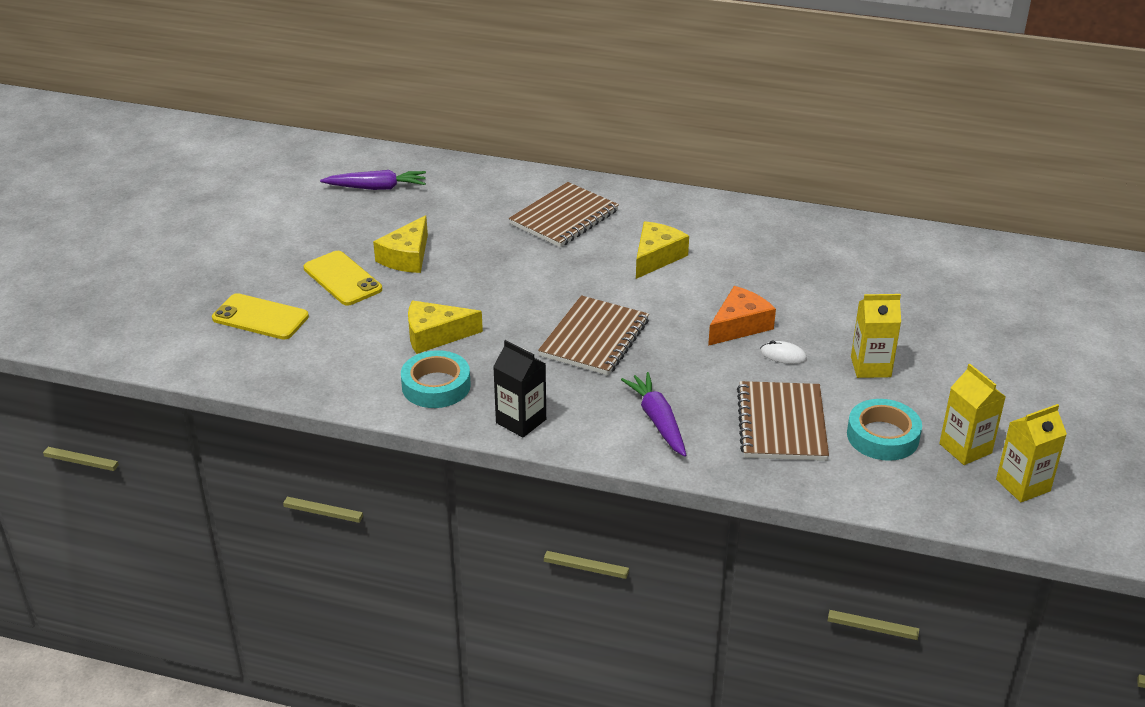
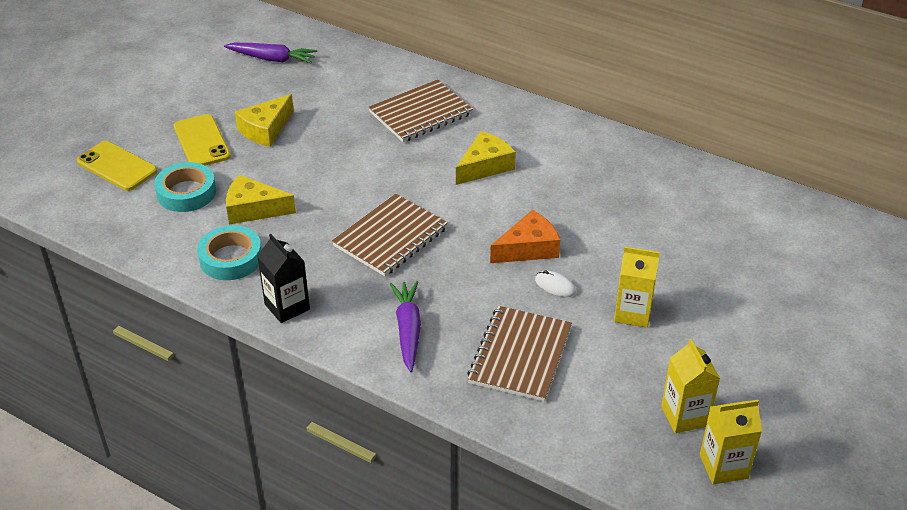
camera: 15 degrees right, 5 degrees up
(882, 436) = (610, 387): turquoise tape -> turquoise tape (186, 192)

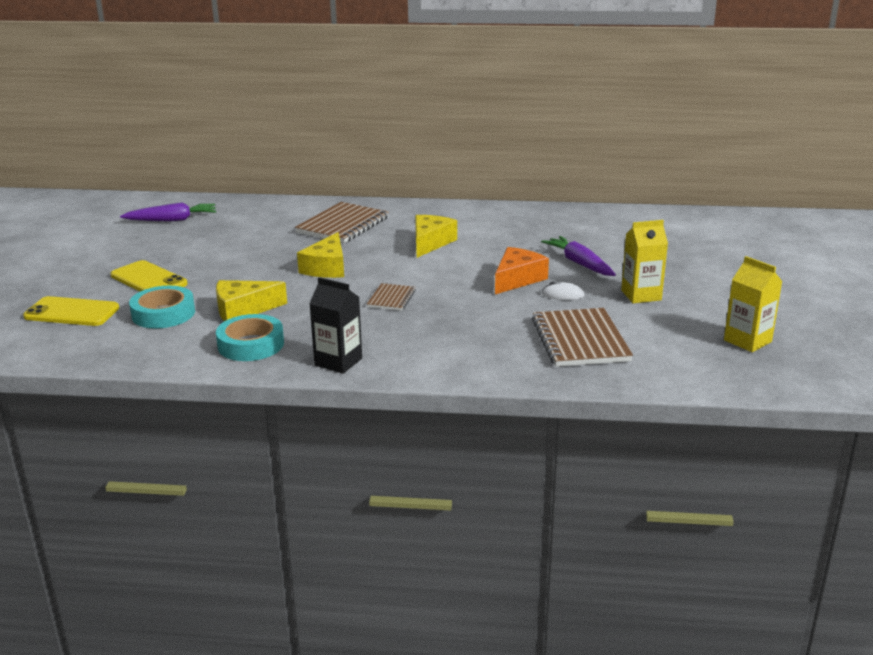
camera: 25 degrees left, 15 degrees down
(265, 129) = (207, 261): yellow cheese -> yellow cheese (327, 267)
(390, 237) = (391, 298): brown notebook -> brown notebook, size x0.52
(408, 330) = (466, 349): purple carrot -> purple carrot (579, 263)
(723, 466) = (809, 361): yellow carton -> none

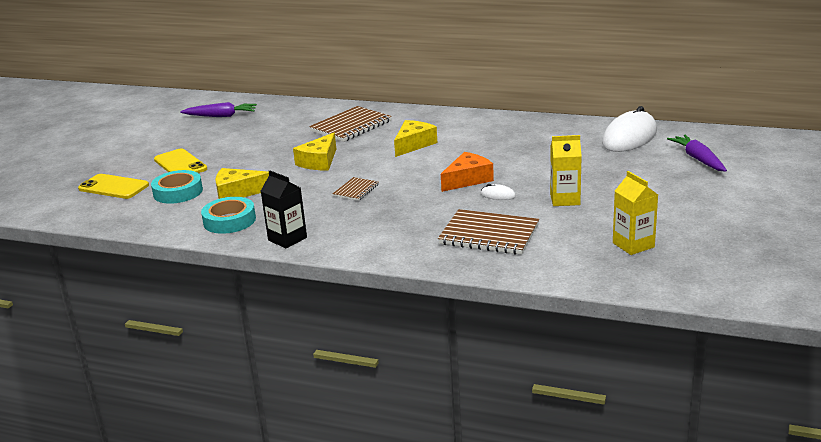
camera: 15 degrees right, 0 degrees up
(579, 263) = (528, 169): purple carrot -> purple carrot (698, 159)
(580, 340) = (489, 235): brown notebook -> brown notebook turned 75 degrees counterclockwise
(668, 224) = (629, 137): none -> white mouse

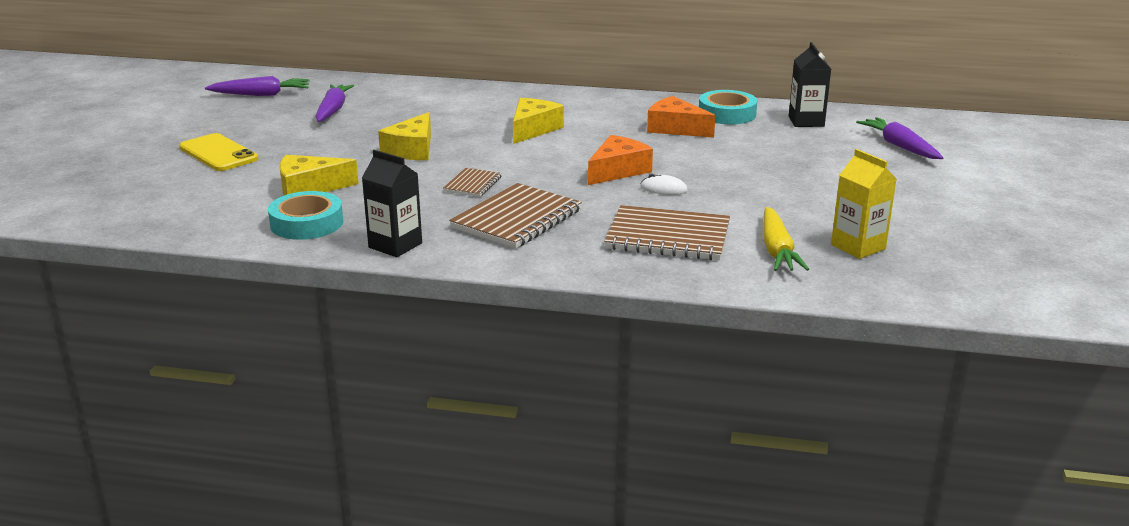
camera: 10 degrees left, 0 degrees up
(113, 187) = (128, 182): yellow phone -> none
(178, 192) = (223, 188): turquoise tape -> turquoise tape (727, 114)
(269, 129) = (333, 110): none -> purple carrot
(351, 126) = (443, 107): brown notebook -> brown notebook (517, 219)
(523, 143) = (675, 128): none -> orange cheese
(565, 199) = (751, 193): yellow carton -> none
(569, 247) = (777, 250): none -> yellow carrot
(629, 137) = (806, 121): white mouse -> black carton

